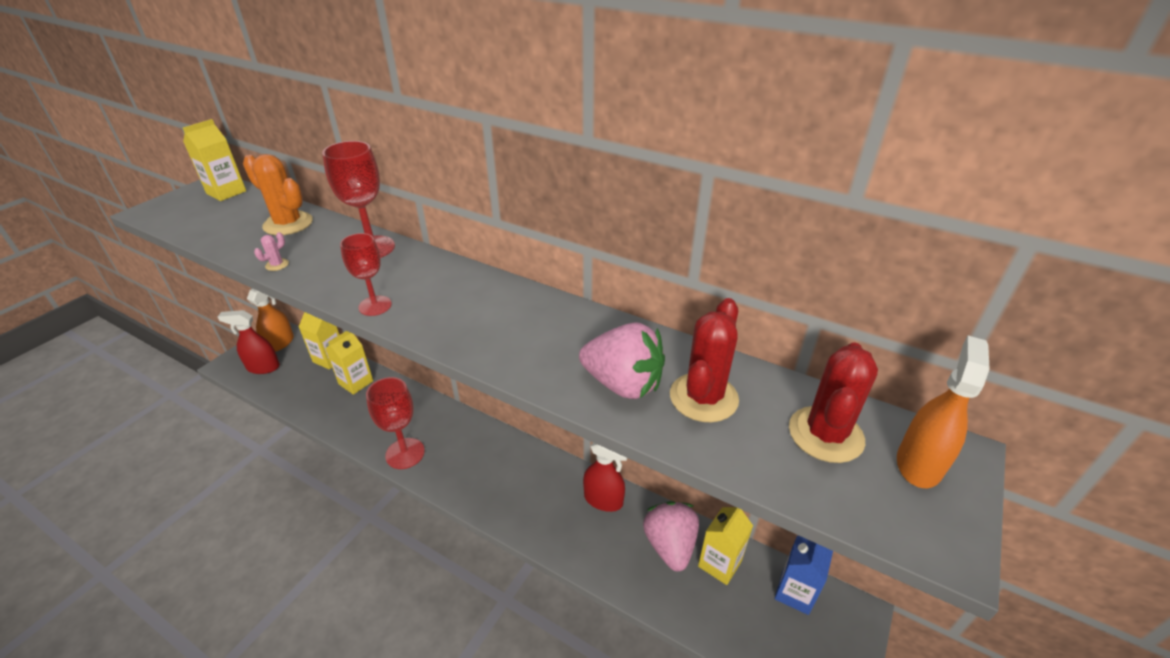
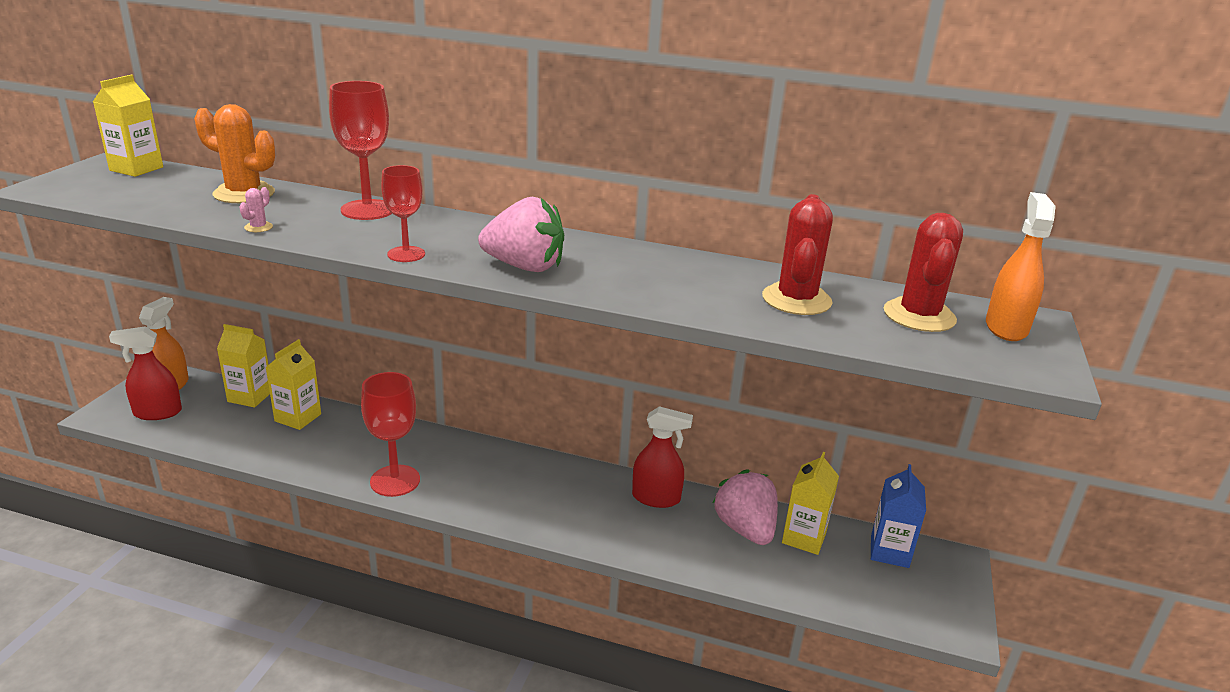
camera: 15 degrees left, 10 degrees down
(623, 384) = (713, 296): pink strawberry -> pink strawberry (524, 267)

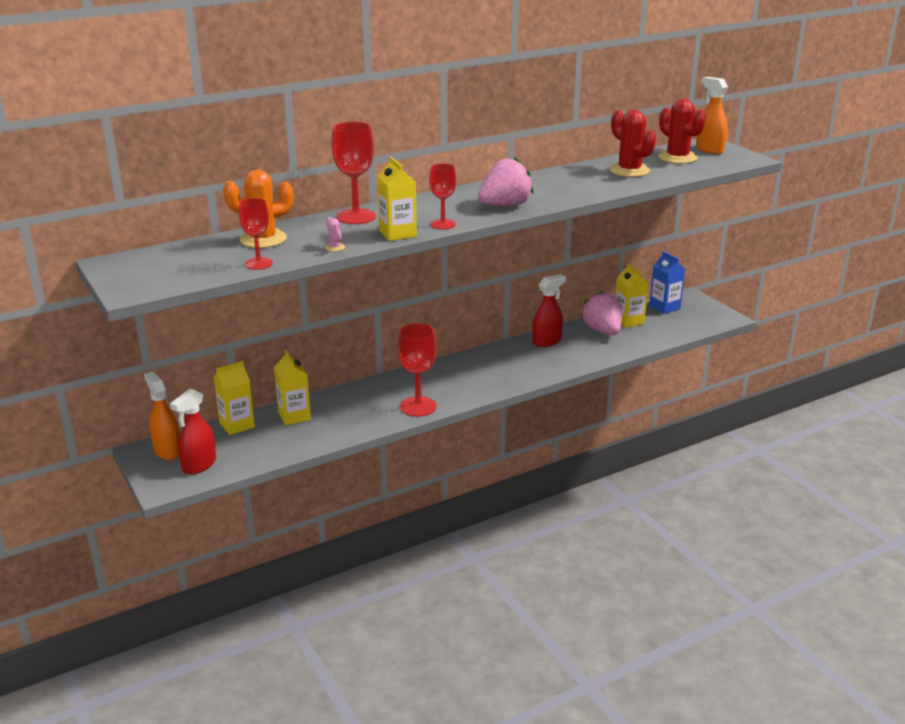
camera: 45 degrees left, 0 degrees up
(136, 169) = (144, 258): yellow carton -> yellow carton (397, 233)
(170, 211) = (258, 264): none -> red goblet
(745, 529) = (602, 331): pink strawberry -> pink strawberry turned 45 degrees clockwise

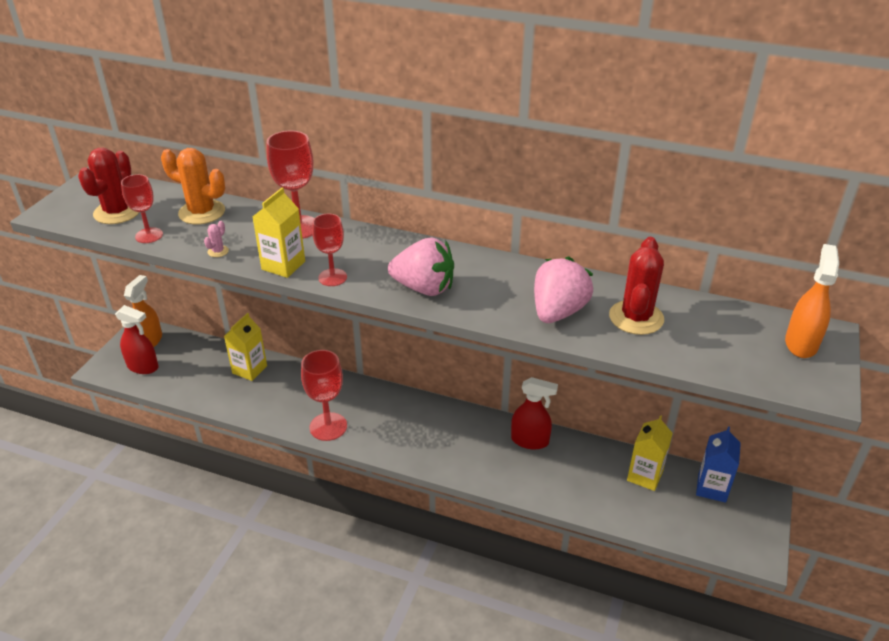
camera: 50 degrees right, 10 degrees up
(199, 465) = (143, 367): red spray bottle -> red spray bottle turned 150 degrees counterclockwise
(237, 425) = (211, 350): yellow carton -> none
(602, 331) = (599, 468): pink strawberry -> pink strawberry (558, 312)
(677, 158) = (732, 332): red cactus -> red cactus (117, 212)

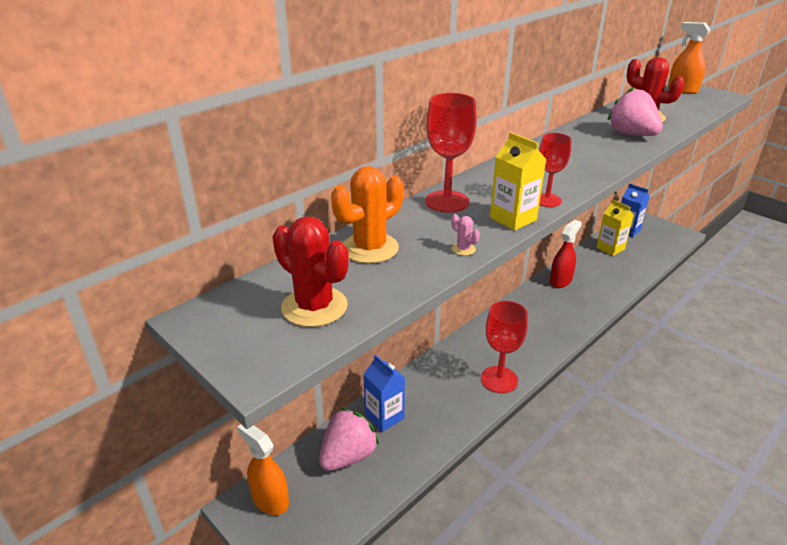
camera: 65 degrees left, 5 degrees down
(143, 367) = (317, 514): red spray bottle -> none
(149, 235) = (395, 289): red goblet -> none
(249, 369) = (384, 417): yellow carton -> blue carton
(424, 288) = (581, 168): pink strawberry -> pink strawberry (348, 456)

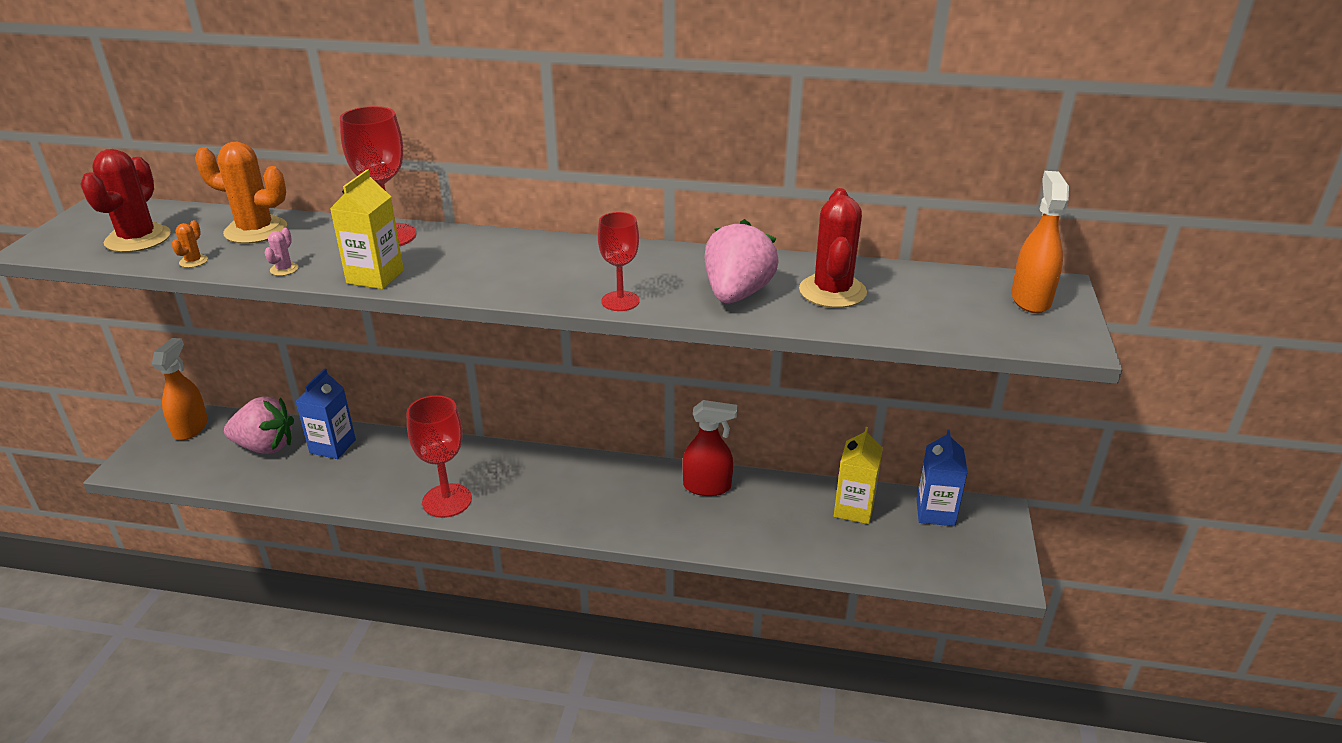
camera: 55 degrees right, 0 degrees up
(402, 285) = (193, 261): none -> orange cactus
(547, 200) = (443, 284): red goblet -> red goblet (620, 301)

